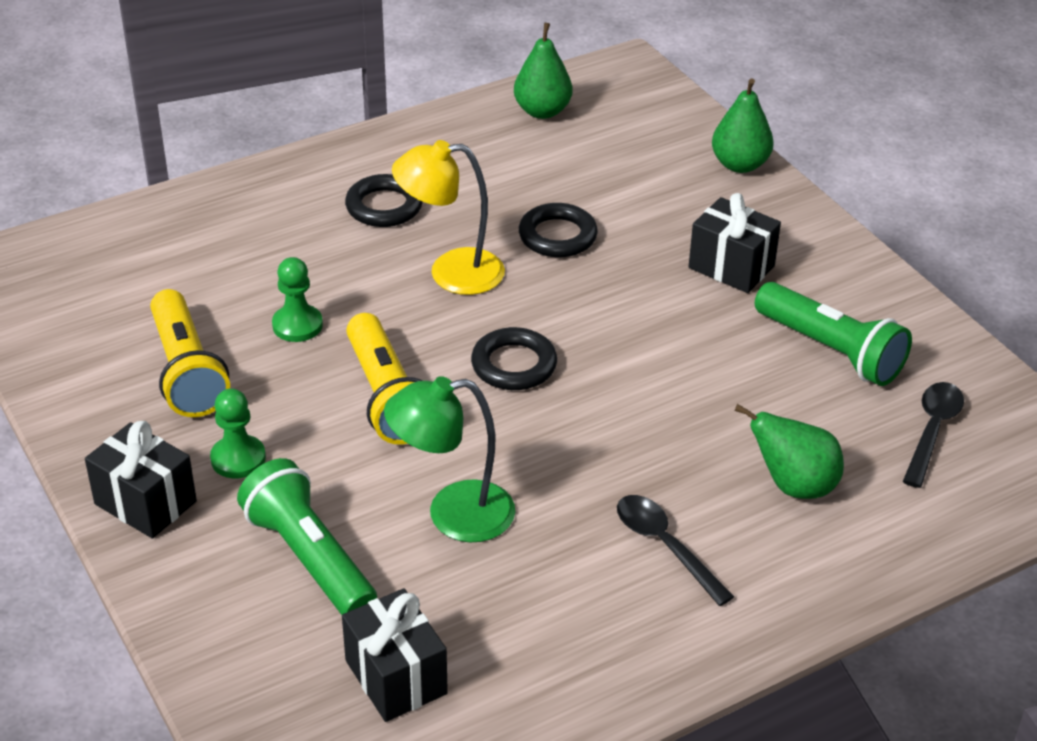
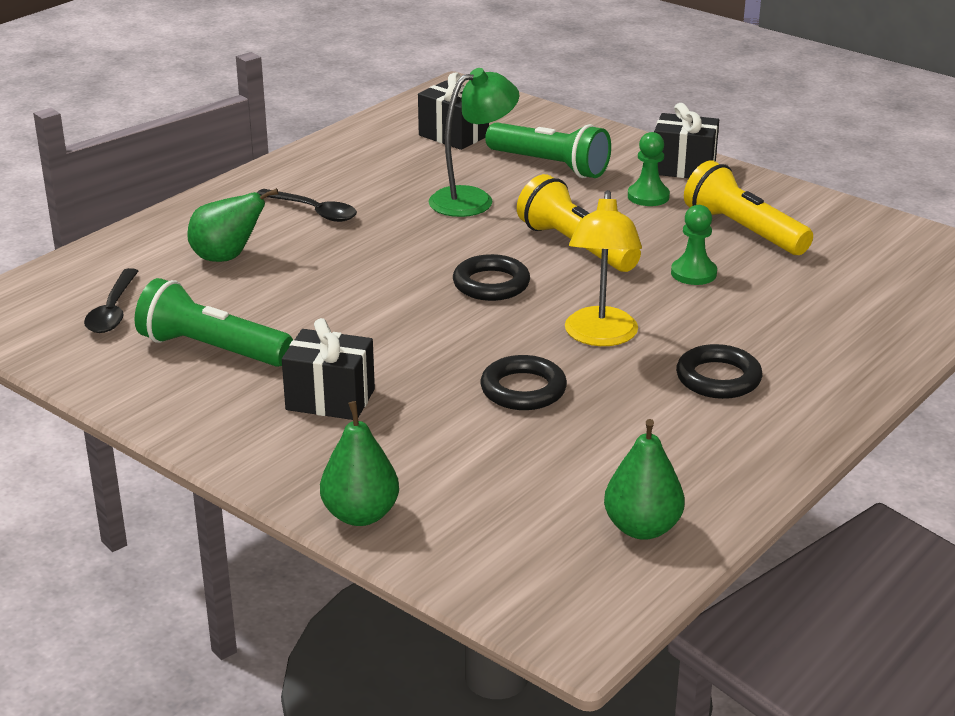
camera: 160 degrees right, 10 degrees down
(451, 273) = (600, 337): yellow lamp -> yellow lamp turned 120 degrees clockwise

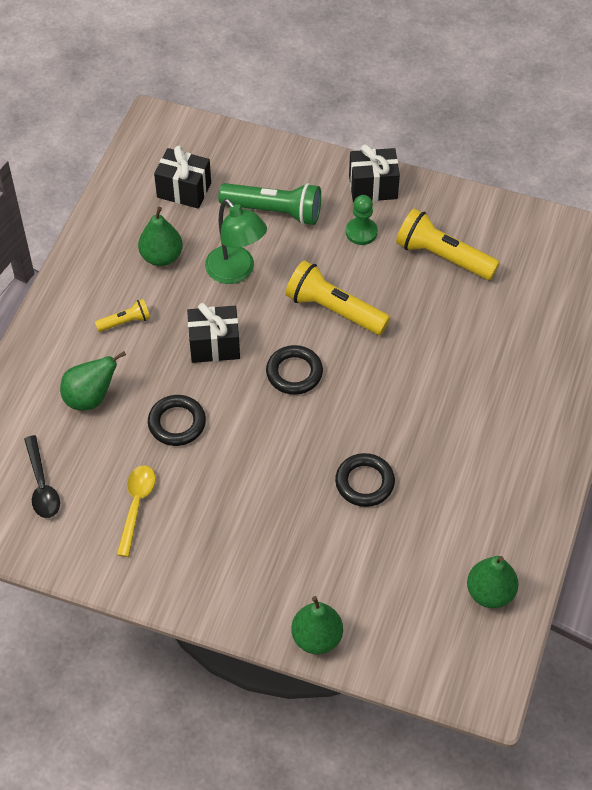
camera: 20 degrees left, 25 degrees up
(212, 349) = (136, 506): green flashlight -> yellow spoon
(313, 211) = (125, 322): black spoon -> yellow flashlight
(330, 399) = (243, 533): black gift -> black gift (214, 345)
(392, 175) = (161, 257): none -> green pear
(473, 199) = (236, 272): green lamp -> green lamp turned 105 degrees clockwise
(600, 337) = (392, 410): yellow lamp -> none
(693, 273) = (427, 319): green pawn -> none
(718, 378) = (484, 431): black ring -> black ring (177, 423)

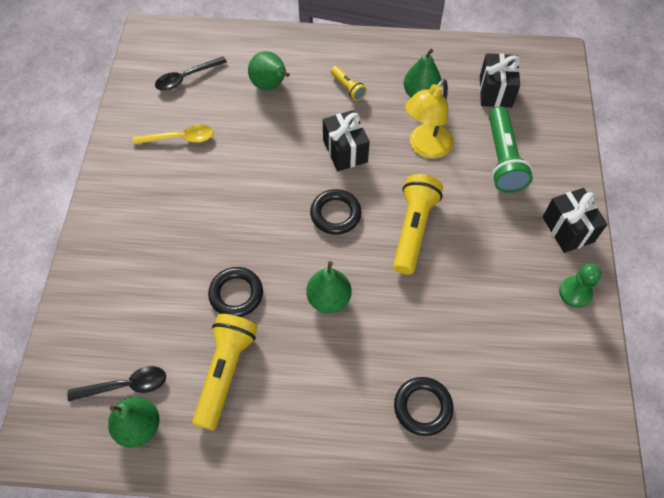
camera: 75 degrees right, 5 degrees up
(177, 423) = (262, 145): black ring -> black ring (423, 407)
(236, 272) = (425, 147): green lamp -> yellow lamp
(317, 638) = (77, 291): green pear -> green pear (329, 299)
(361, 232) = (510, 231): green pawn -> green pawn (575, 292)
(443, 256) = (511, 307): yellow flashlight -> yellow flashlight (225, 372)
(443, 600) = (126, 385): none -> black spoon

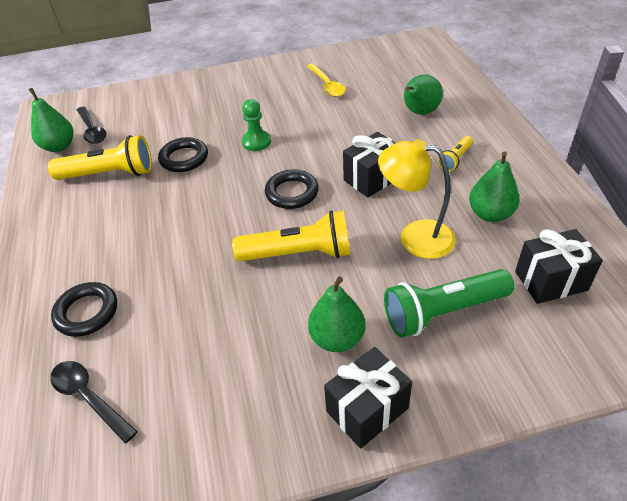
camera: 75 degrees right, 15 degrees down
(186, 78) = (392, 69): black spoon -> black spoon (89, 398)
(329, 299) = (194, 214): green pear -> green pear (337, 338)
(575, 292) = (267, 437): green pawn -> green pawn (256, 142)

